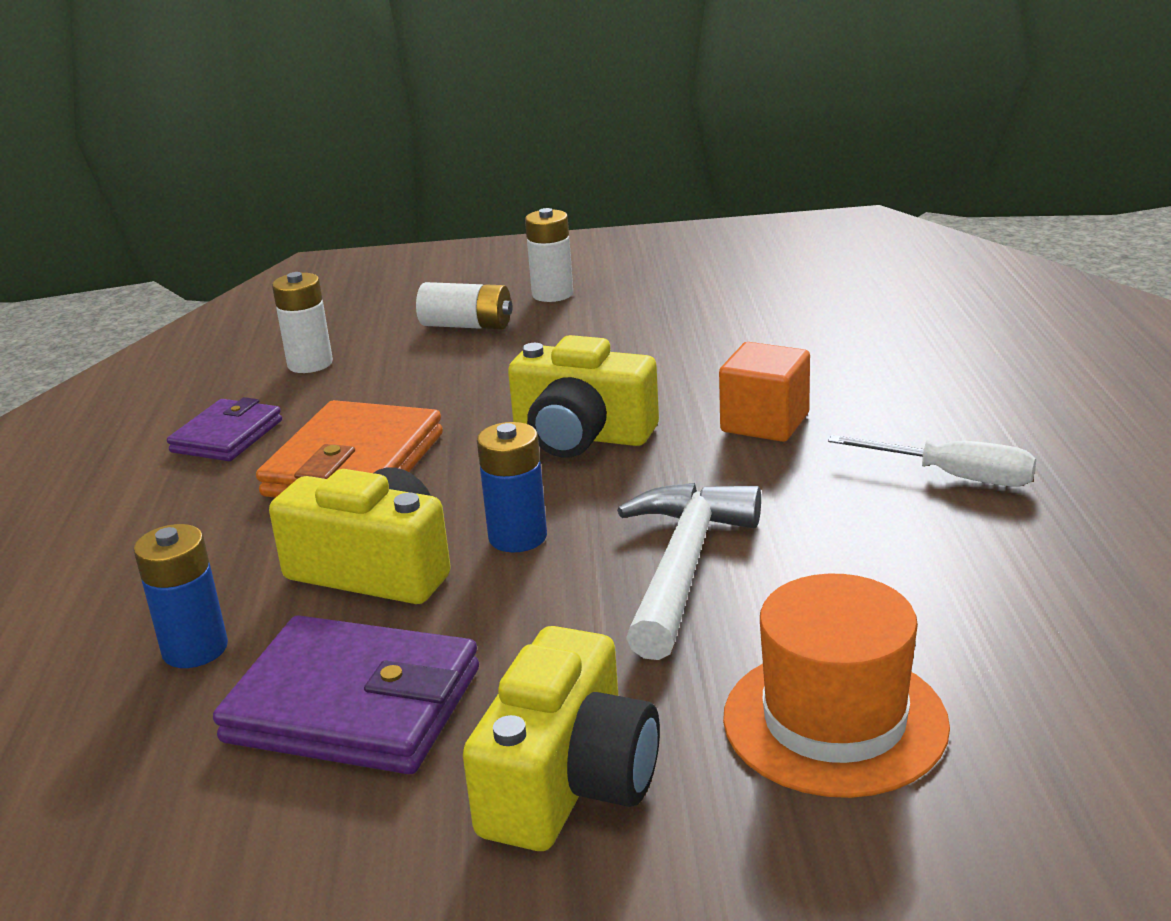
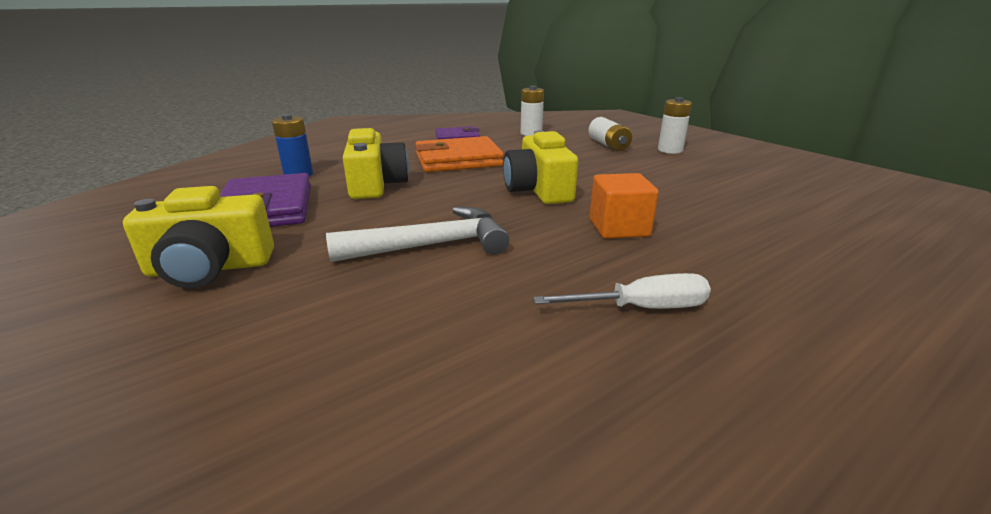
camera: 55 degrees right, 0 degrees up
(517, 537) = (426, 202): blue battery -> none
(834, 721) = (286, 333): orange hat -> none
(954, 476) = (640, 308): white screwdriver -> white screwdriver turned 90 degrees counterclockwise

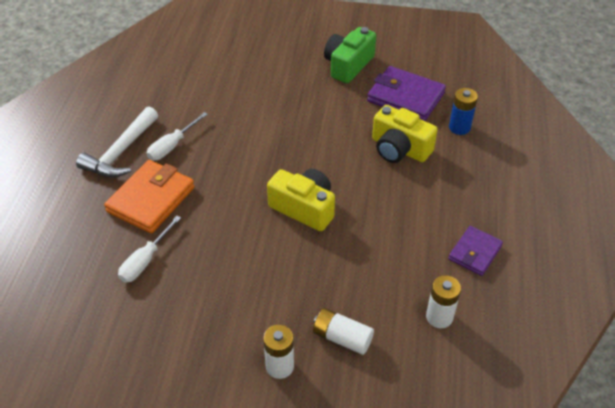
camera: 135 degrees right, 20 degrees up
(210, 268) = (348, 65): yellow camera -> green camera
(432, 245) = (290, 126): white hammer -> white hammer (120, 152)
(458, 160) = (409, 213): orange wallet -> orange wallet (151, 199)
(618, 228) = (222, 196): orange cube -> none
(766, 221) = (145, 260): none -> white screwdriver

